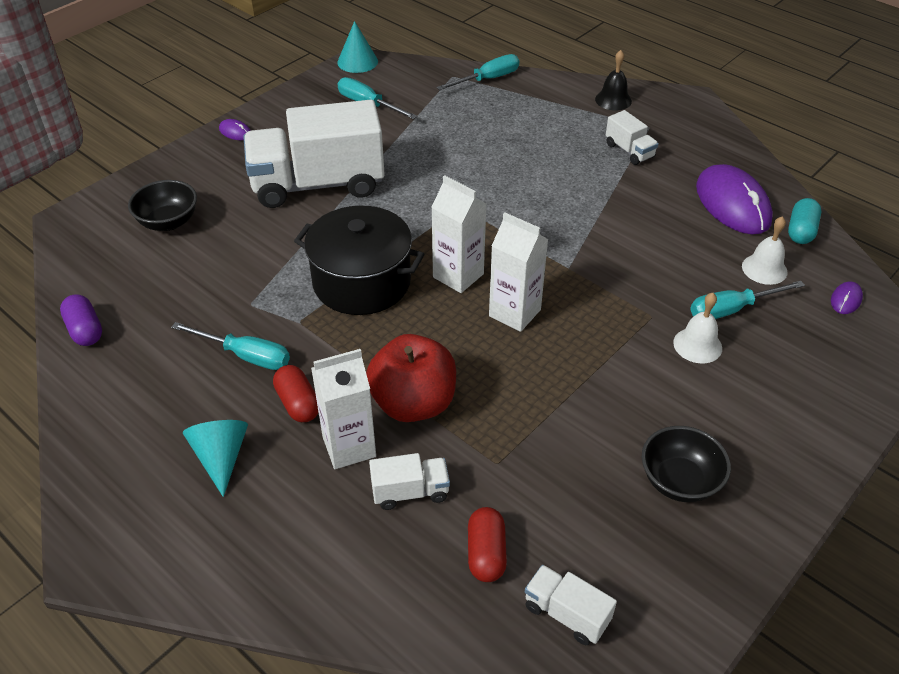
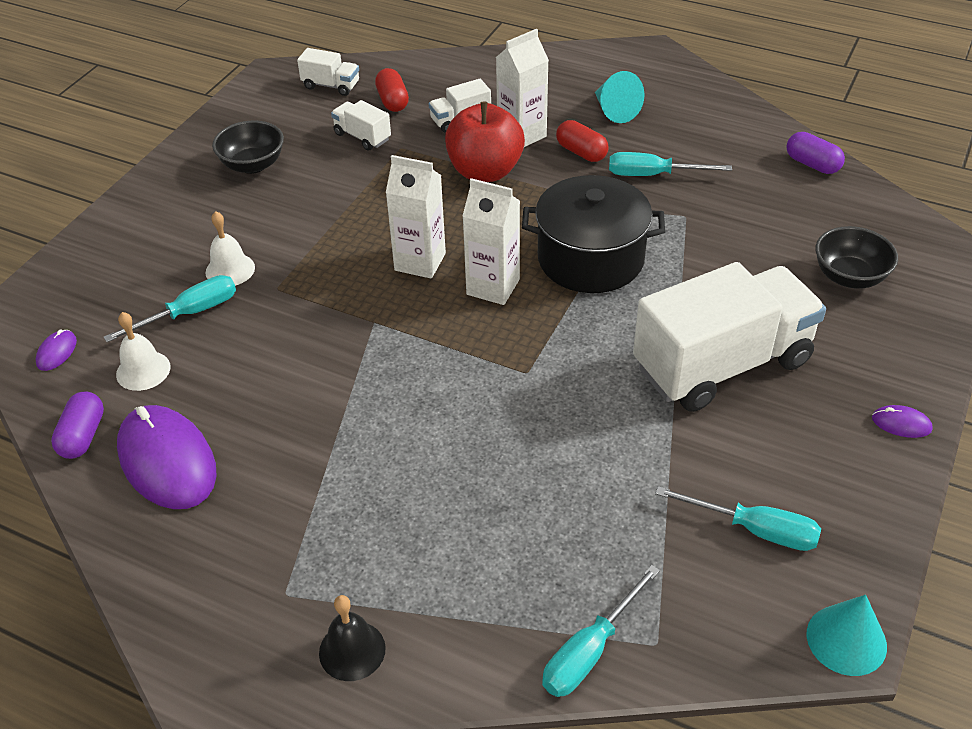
camera: 165 degrees right, 0 degrees up
(629, 151) = (315, 528): white truck -> white truck (362, 137)
(801, 231) = (83, 436): turquoise capsule -> purple capsule

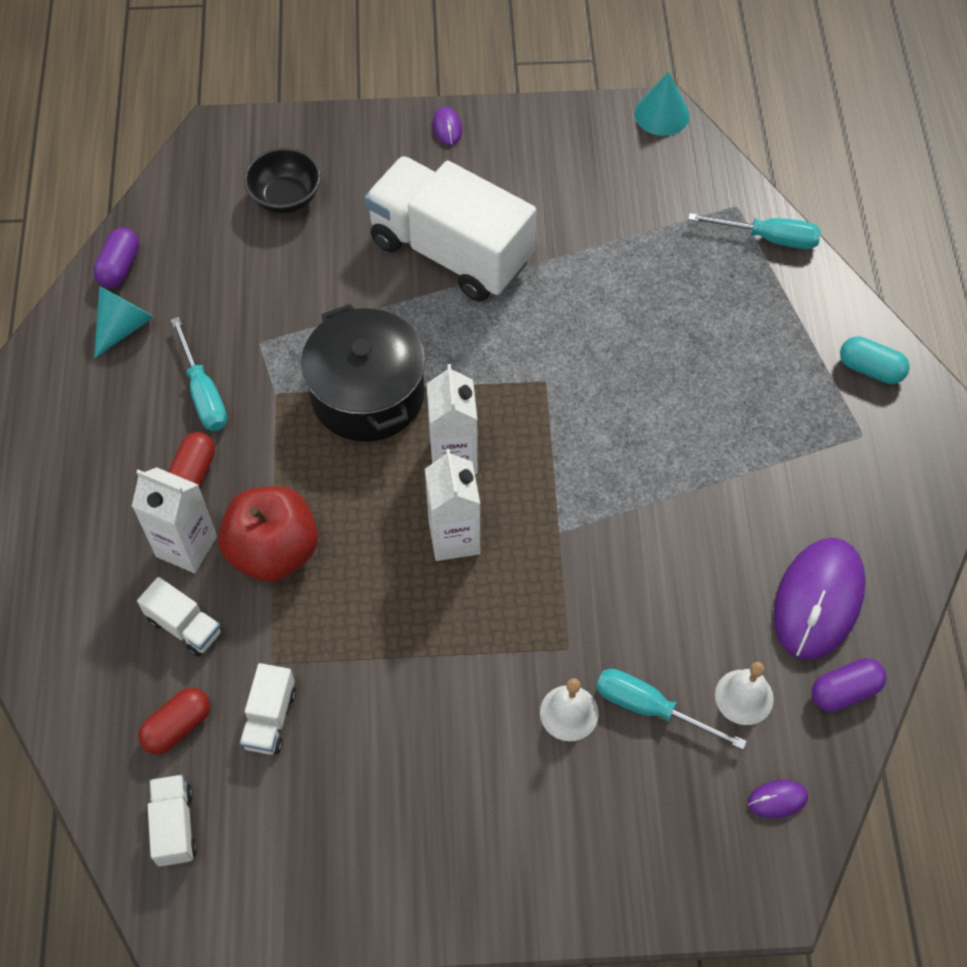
camera: 120 degrees left, 15 degrees up
(253, 165) = (386, 812): black bowl -> none
(352, 650) = (870, 369): black bell -> turquoise capsule
(615, 111) = (94, 473): turquoise cone -> turquoise cone (124, 326)
(755, 530) = (606, 183): turquoise screwdriver -> none

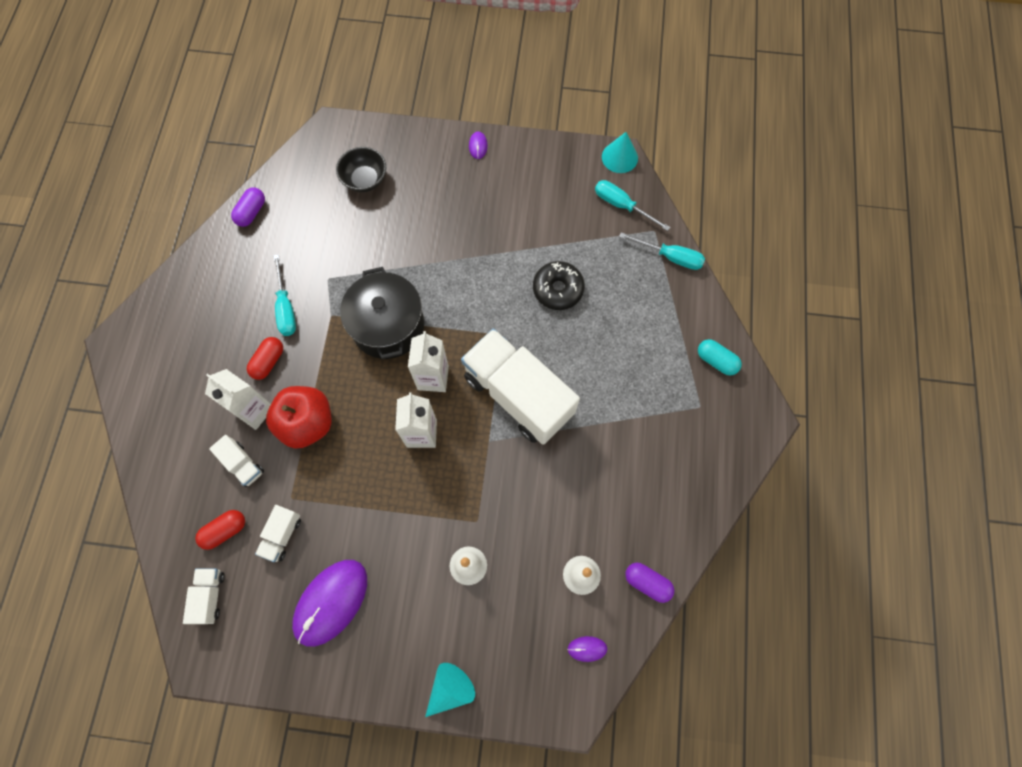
camera: 10 degrees right, 10 degrees up
(124, 326) = (246, 254): turquoise cone -> turquoise cone (450, 688)
(450, 251) = (461, 234): white truck -> white truck (518, 395)
(613, 306) = (558, 289): none -> black donut
(650, 708) = (520, 572): turquoise screwdriver -> turquoise screwdriver (622, 206)
(818, 600) = (644, 517): purple mouse -> purple mouse (331, 602)
(844, 691) = (647, 582): purple capsule -> purple capsule turned 45 degrees clockwise

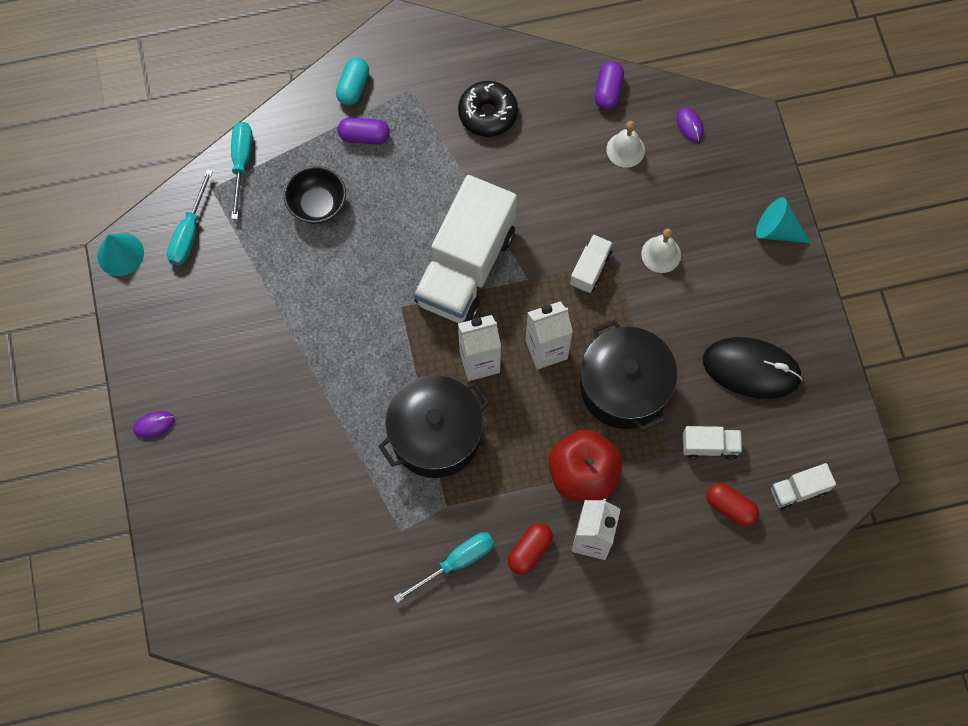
camera: 110 degrees left, 0 degrees up
(243, 464) = (655, 523): white truck -> white truck (590, 269)
(251, 212) = (342, 668): purple capsule -> purple capsule (364, 136)
(268, 362) = (529, 551): red capsule -> red capsule turned 60 degrees counterclockwise
(331, 602) = (751, 369): purple mouse -> black mouse
(363, 484) = (624, 387): none -> black pot
(365, 180) = (248, 544): black bowl -> black bowl (317, 204)
(558, 289) = (324, 267): black donut -> black donut (488, 114)

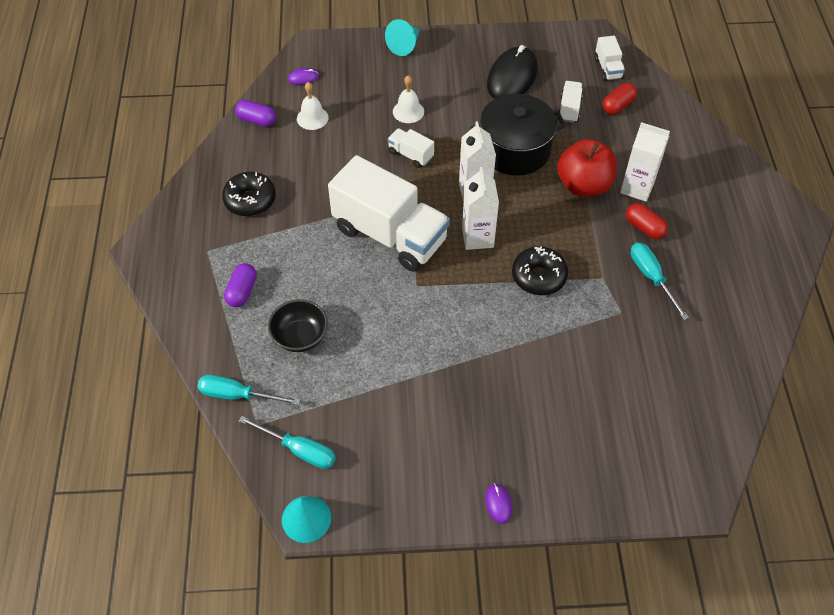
camera: 80 degrees left, 15 degrees down
(353, 87) = (189, 293): turquoise capsule -> none
(435, 435) = (538, 276): black pot -> black donut

